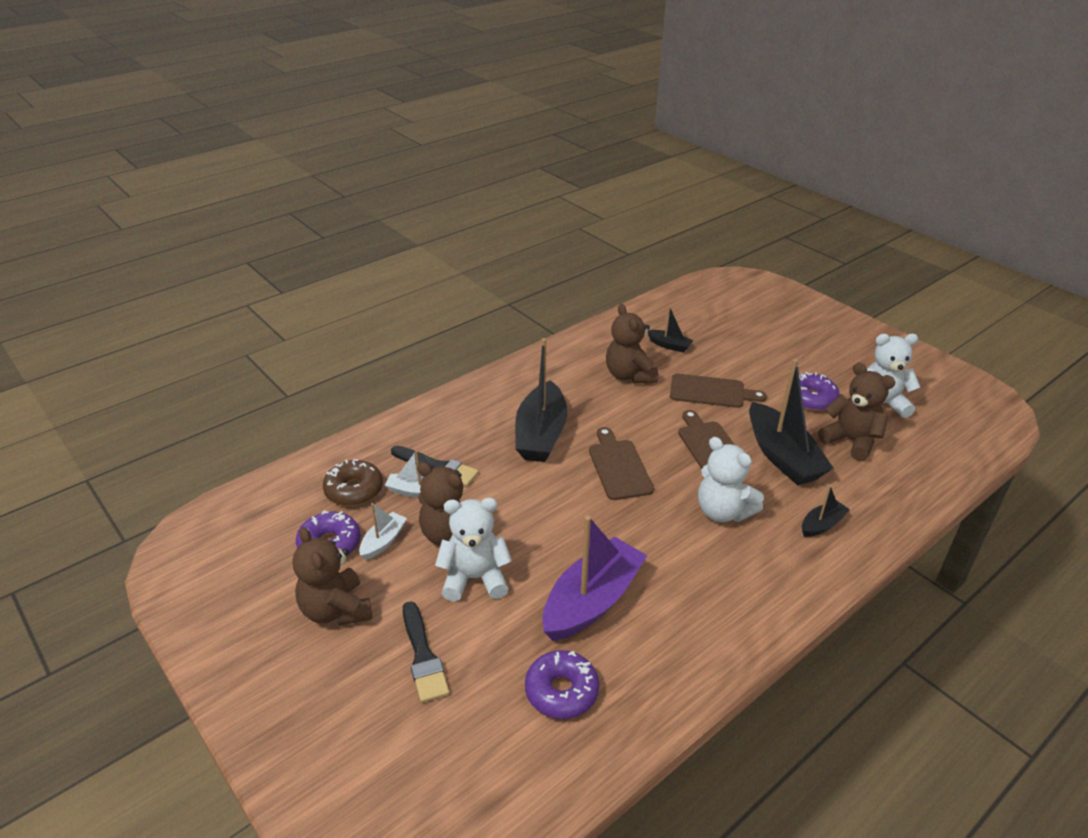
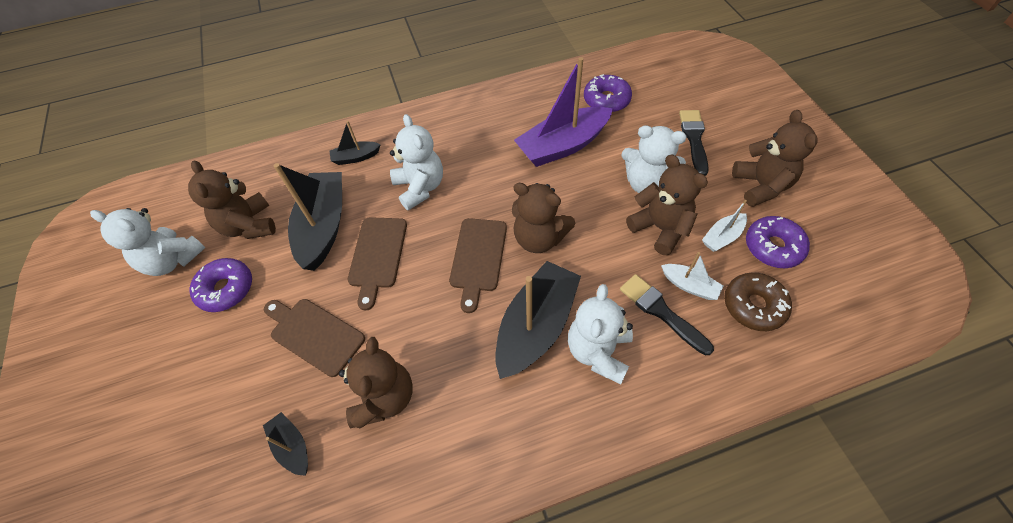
camera: 155 degrees left, 20 degrees up
(484, 431) = (598, 351): none -> white teddy bear
(570, 496) = (539, 238): none -> brown teddy bear

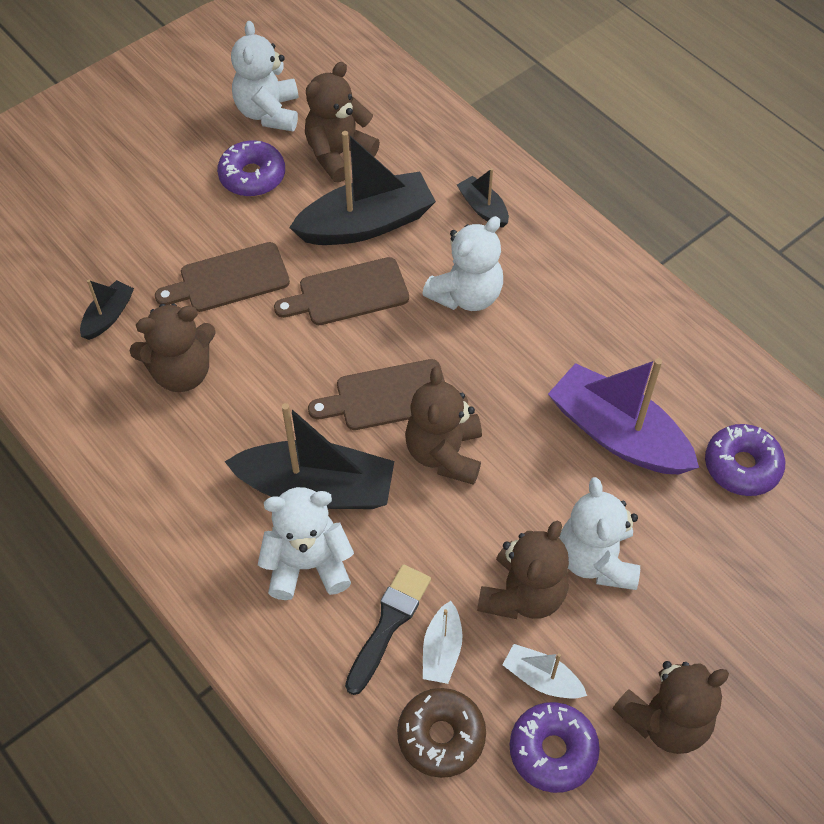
camera: 65 degrees right, 0 degrees up
(314, 334) = (229, 279): brown cutting board -> brown cutting board turned 120 degrees counterclockwise
(694, 139) = (719, 607): black brush -> none

